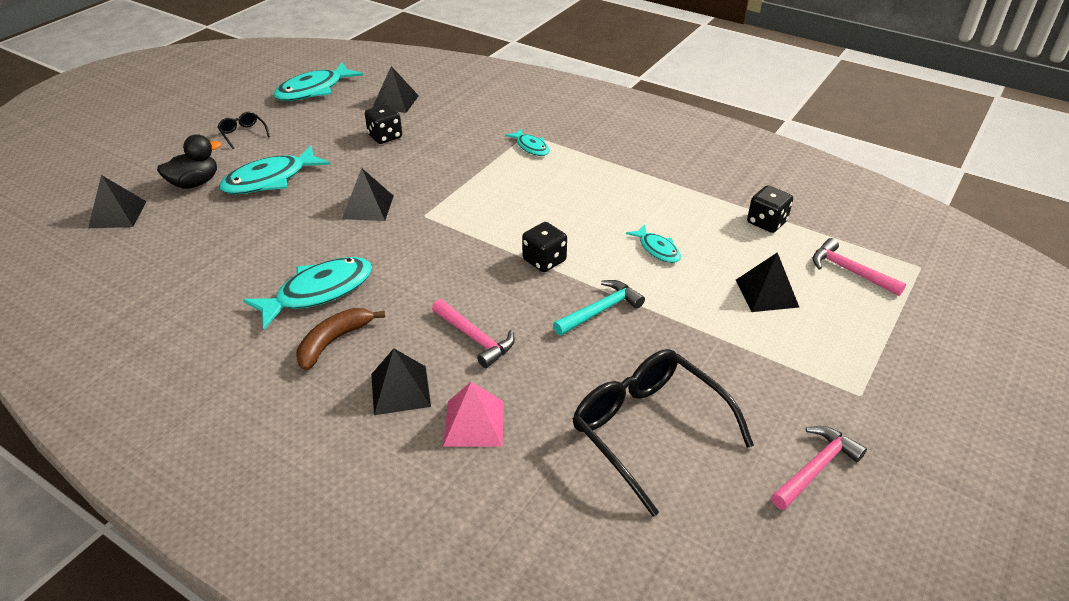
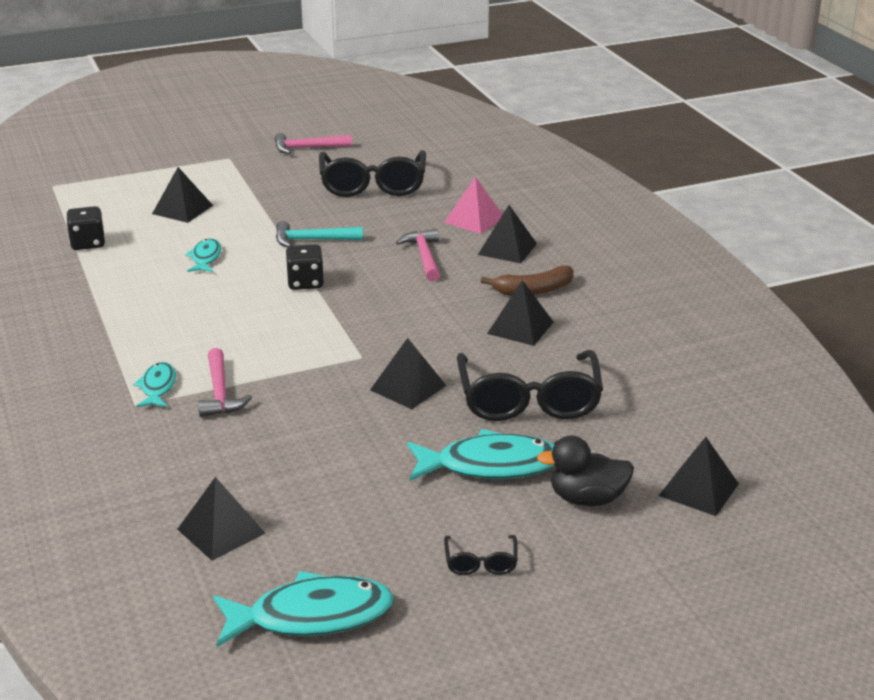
camera: 145 degrees left, 10 degrees down
(270, 231) = (529, 400): none -> black glasses
(319, 292) = (520, 327): turquoise fish -> black pyramid
(385, 136) = (299, 473): black dice -> none
(849, 271) = (102, 200): pink hammer -> pink hammer (220, 393)

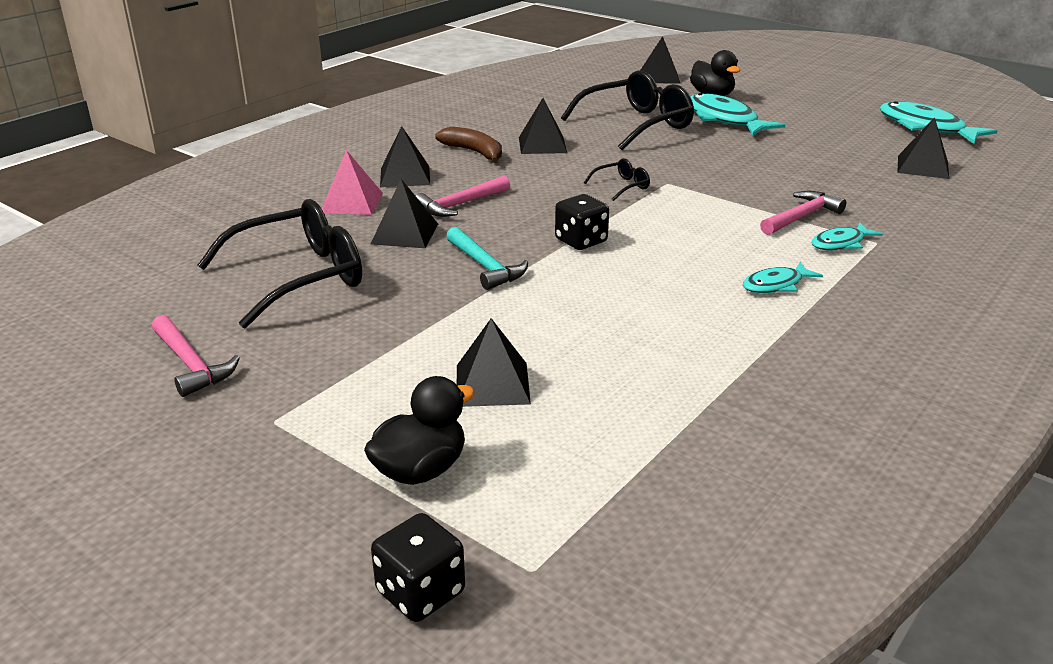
camera: 120 degrees left, 0 degrees up
(88, 243) = (669, 415): black dice -> black dice (420, 592)
(144, 179) = (420, 470): none -> black duck
(205, 258) = (599, 312): turquoise fish -> turquoise fish (776, 285)
(408, 387) = (681, 159): black pyramid -> black pyramid (405, 233)
(481, 563) = (809, 105): black glasses -> black glasses (622, 186)

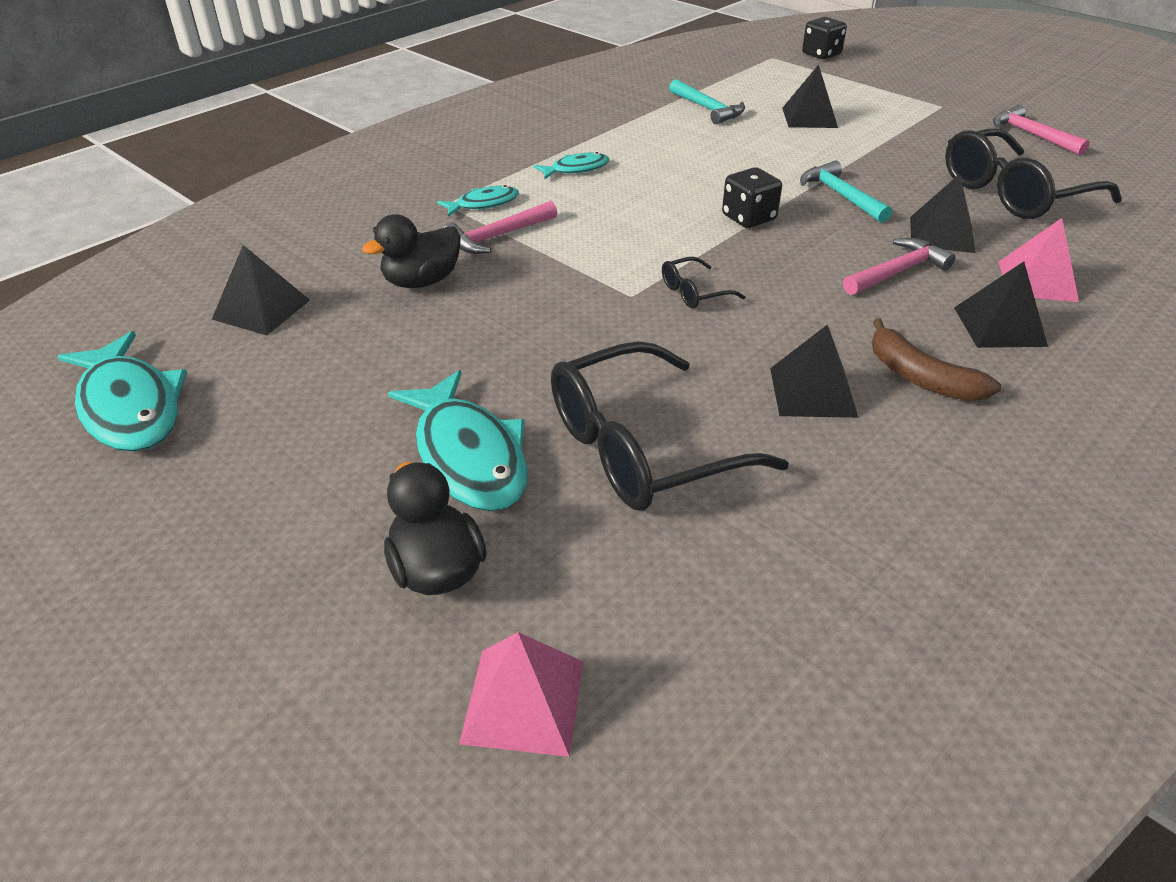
camera: 175 degrees left, 10 degrees up
(420, 470) = (839, 86): black duck -> black duck (422, 281)
(644, 395) = (708, 109): none -> turquoise hammer
(659, 77) = (524, 701): black pyramid -> pink pyramid

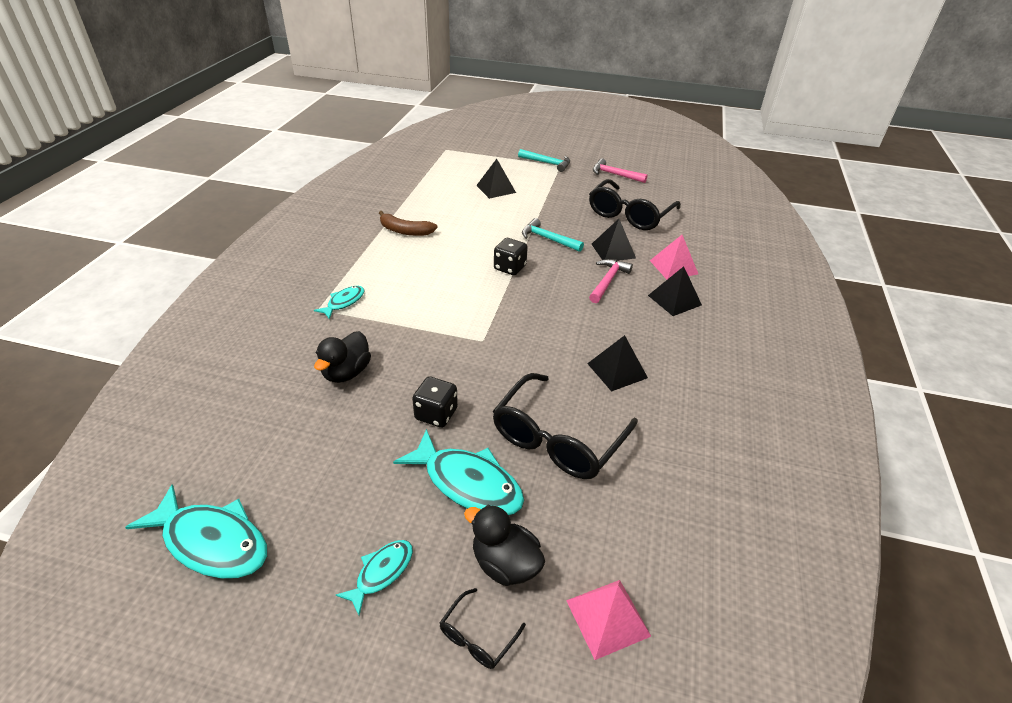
camera: 30 degrees left, 0 degrees up
(261, 309) = (250, 431): black pyramid -> none
(497, 236) = (371, 324): pink hammer -> none
(576, 169) = (385, 260): turquoise fish -> turquoise fish (381, 572)
(693, 292) = (515, 327): black glasses -> black glasses (477, 637)
(708, 109) = (434, 196): turquoise hammer -> turquoise hammer (547, 163)
(821, 54) = (472, 141): black dice -> black dice (436, 414)
(920, 377) = (659, 343): brown banana -> brown banana (405, 231)

